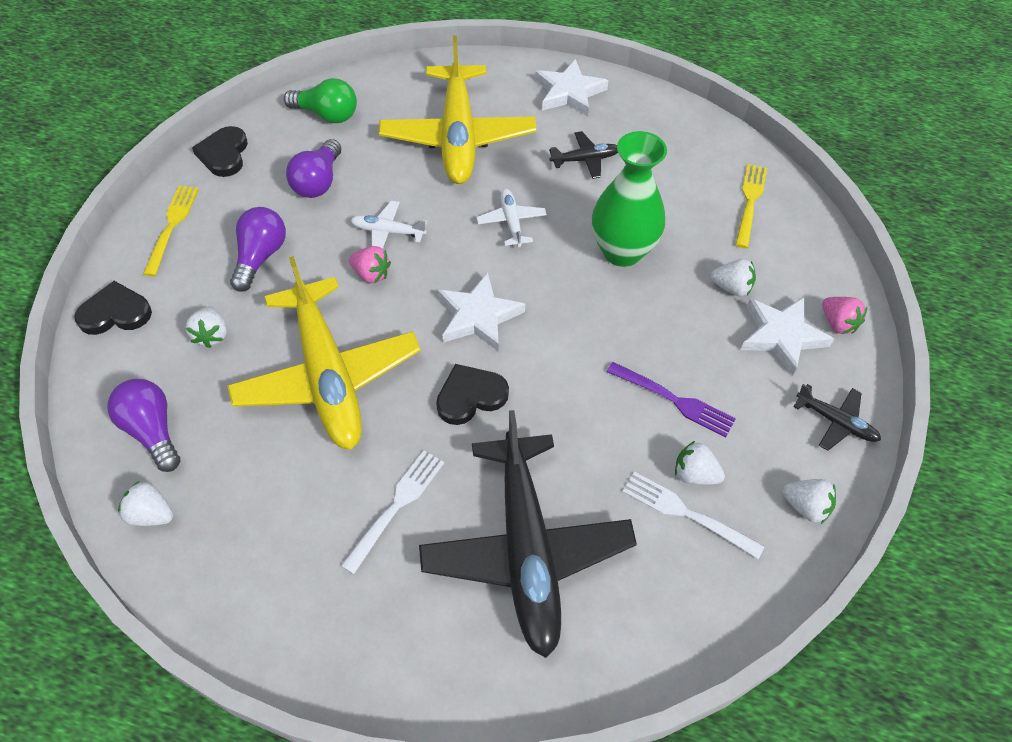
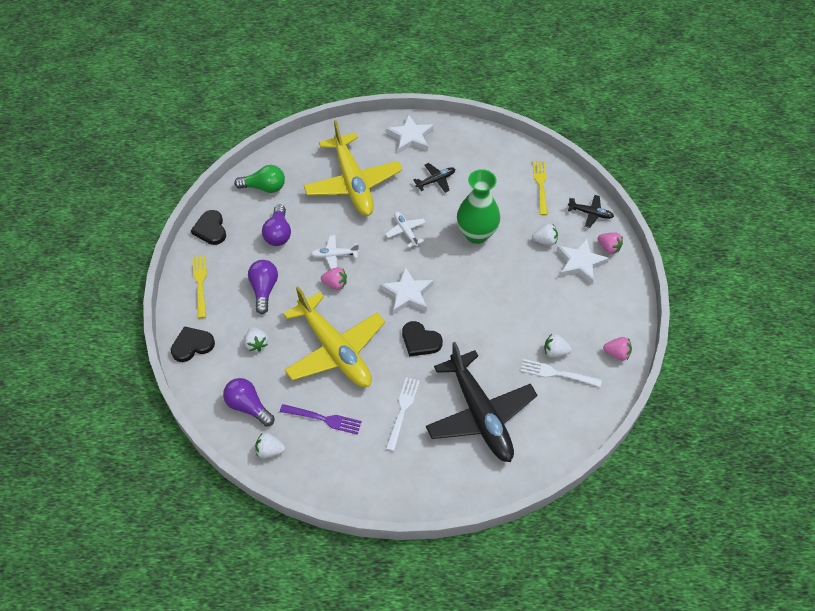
camera: 15 degrees left, 0 degrees up
(470, 396) = (420, 341): black heart -> black heart turned 105 degrees counterclockwise
(674, 400) = (532, 314): purple fork -> purple fork (323, 419)
(805, 507) = (617, 354): white strawberry -> pink strawberry
(835, 422) = (621, 304): black plane -> black plane (590, 213)

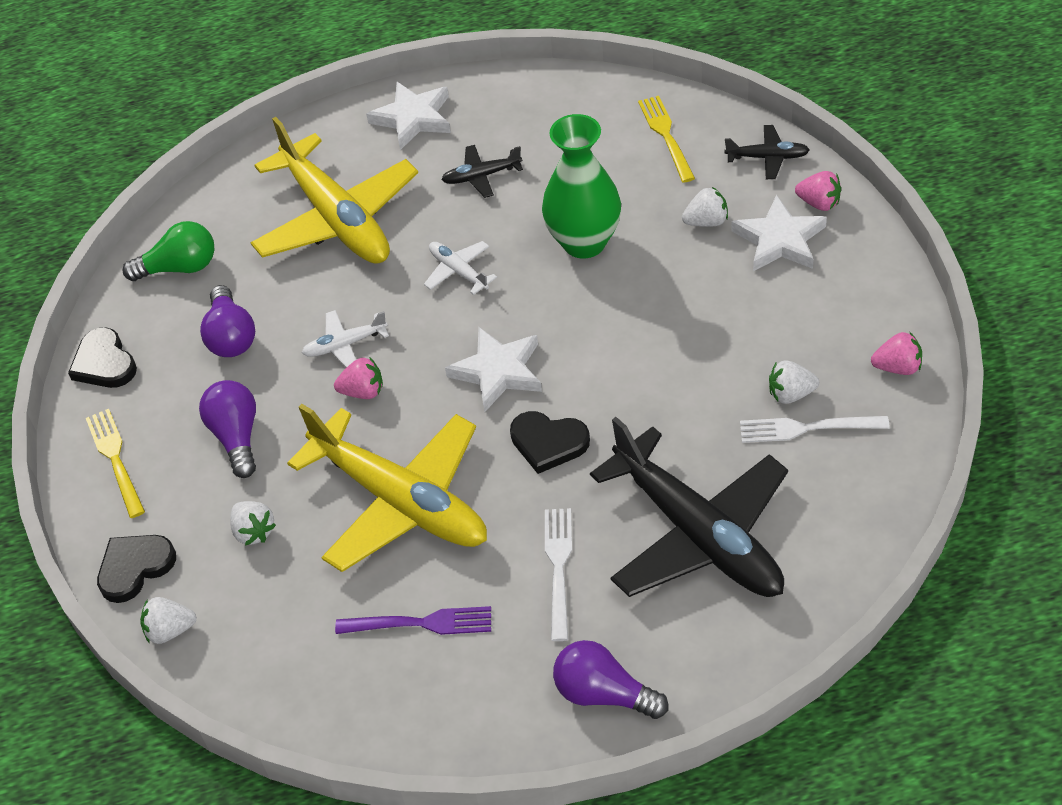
camera: 10 degrees left, 5 degrees down
(248, 406) = (274, 642): purple light bulb -> purple light bulb (603, 693)
(270, 451) = (340, 707): white strawberry -> white strawberry (170, 630)
(435, 180) = (482, 176): black plane -> black plane turned 150 degrees counterclockwise

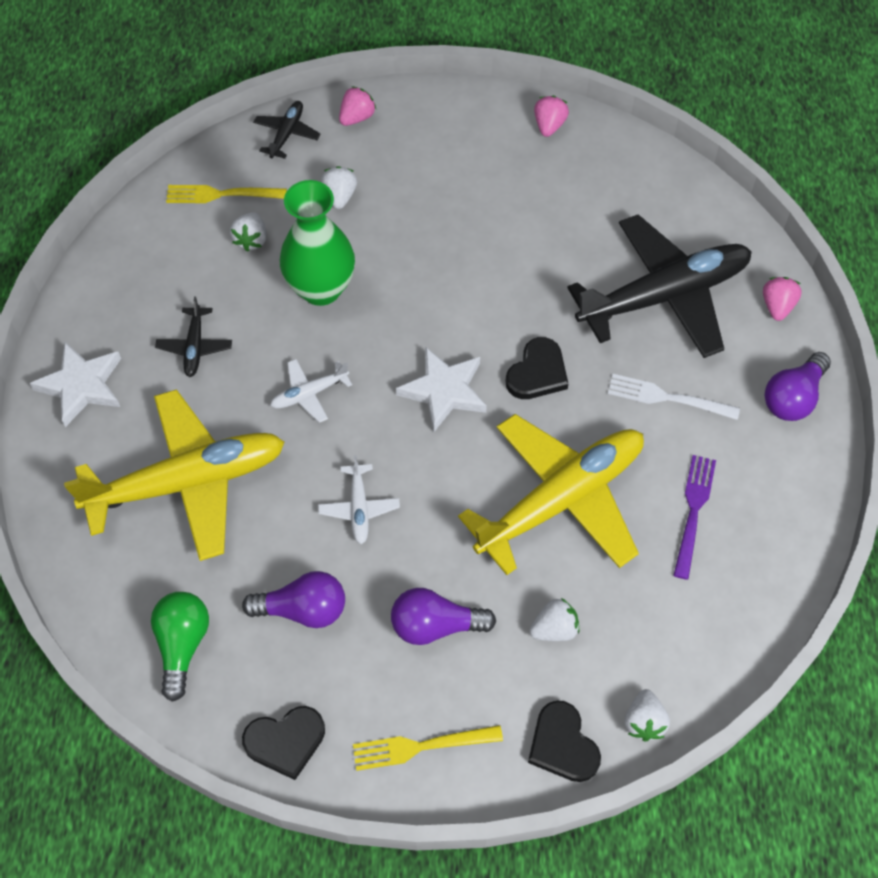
camera: 80 degrees left, 10 degrees up
(363, 391) = (423, 504): pink strawberry -> pink strawberry (777, 306)
(779, 240) = (385, 155): white star -> none
(790, 394) = (549, 197): white strawberry -> white strawberry (251, 240)
(807, 428) = (587, 197): white fork -> none

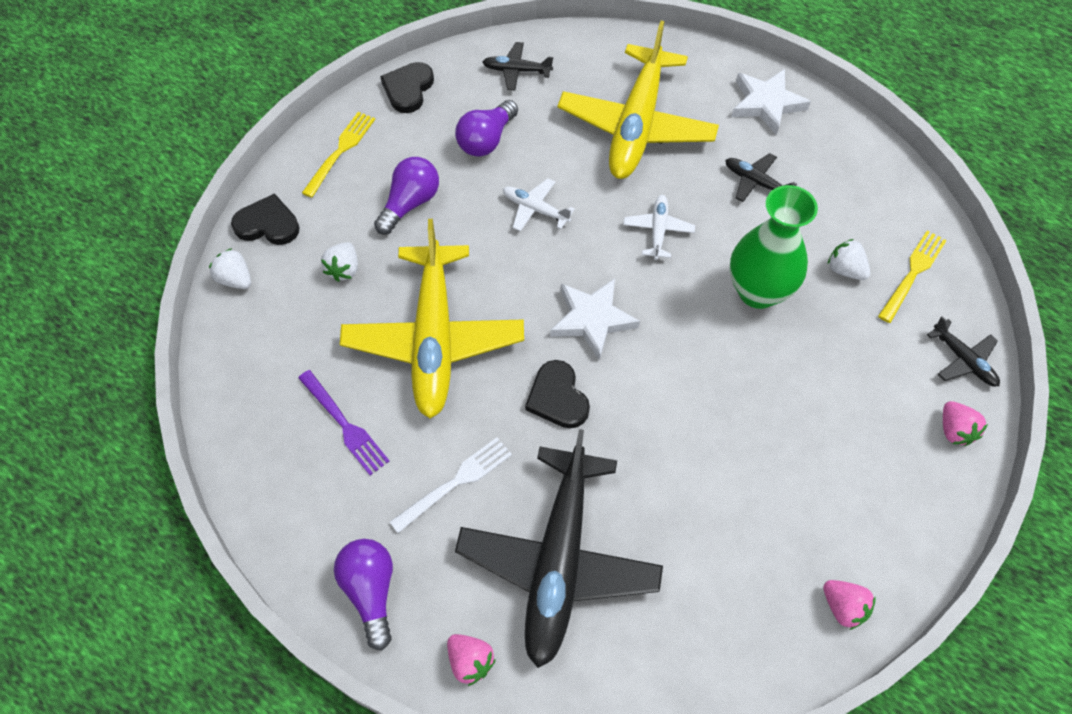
camera: 125 degrees right, 0 degrees up
(182, 644) = (517, 71): green light bulb -> black plane
(340, 196) = (856, 360): white strawberry -> none

